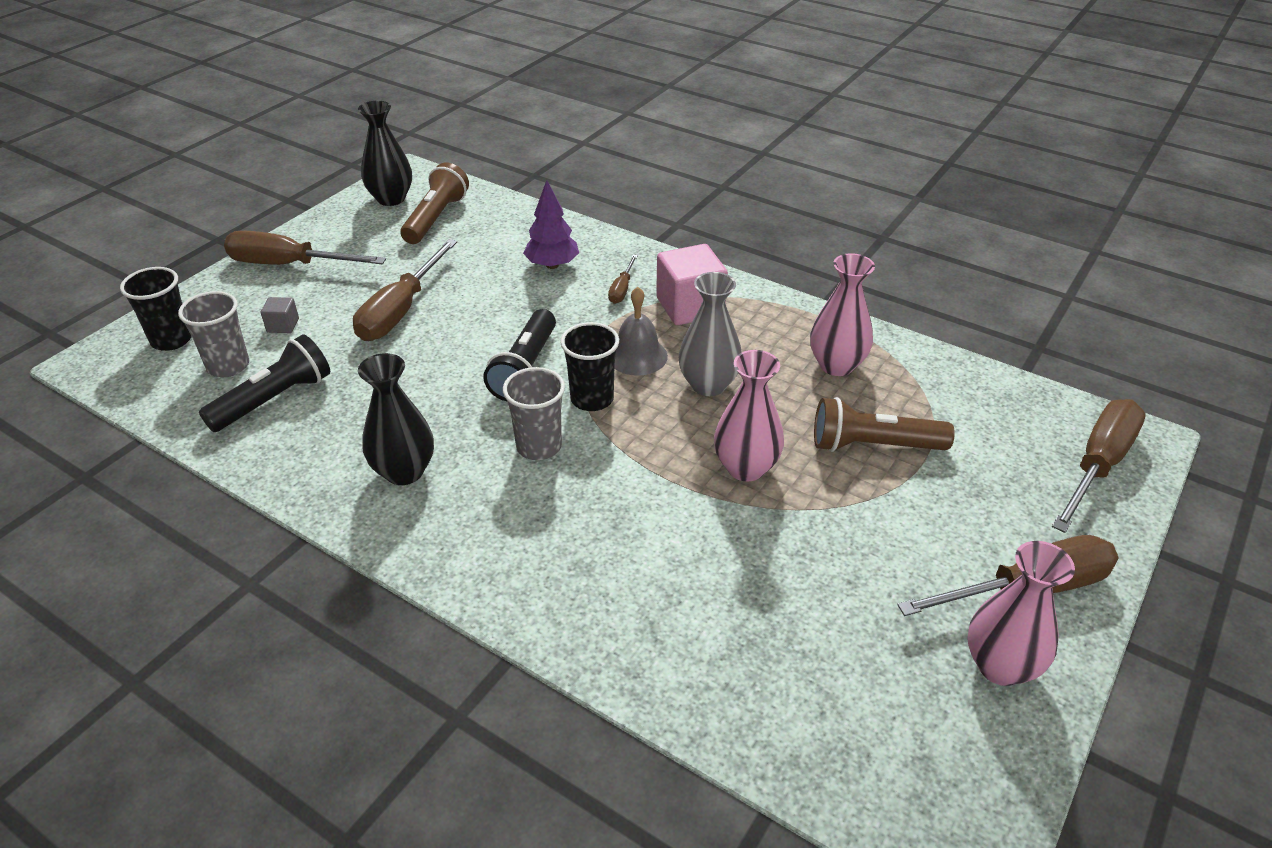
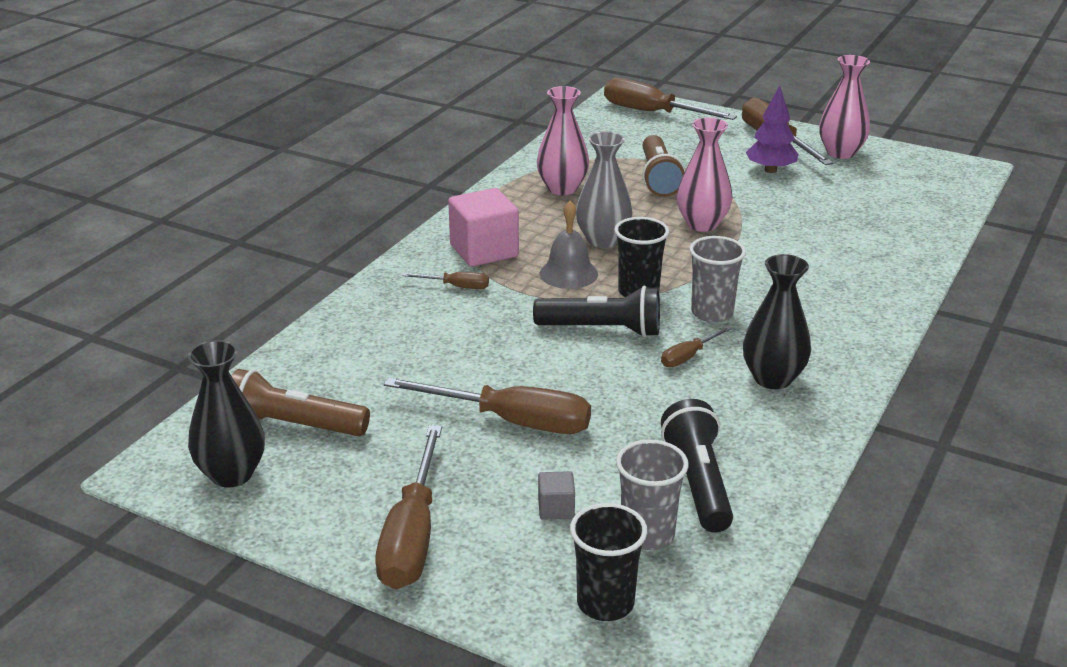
camera: 95 degrees left, 10 degrees down
(274, 400) = (698, 482): black flashlight -> black flashlight turned 45 degrees clockwise
(462, 419) = (688, 356): none -> brown screwdriver
(552, 265) = (410, 330): purple tree -> purple tree (770, 170)

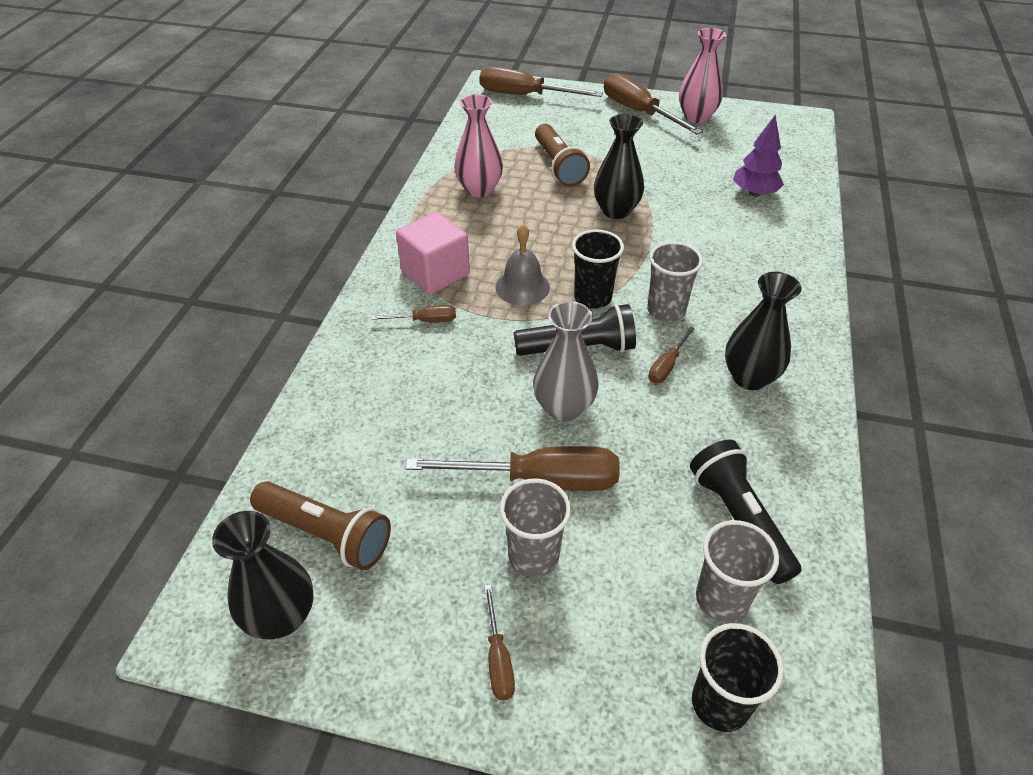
camera: 15 degrees left, 15 degrees up
(294, 426) = (326, 534): brown flashlight -> brown flashlight turned 150 degrees counterclockwise
(412, 536) = (498, 658): brown screwdriver -> brown screwdriver, size x0.48
(479, 474) = (533, 556): none -> grey cup
(556, 508) = (624, 585): grey cube -> none
(603, 240) = (538, 243): grey vase -> grey vase (564, 408)
(702, 224) = (616, 211): pink vase -> black vase
(770, 170) = (648, 143): purple tree -> purple tree (754, 193)

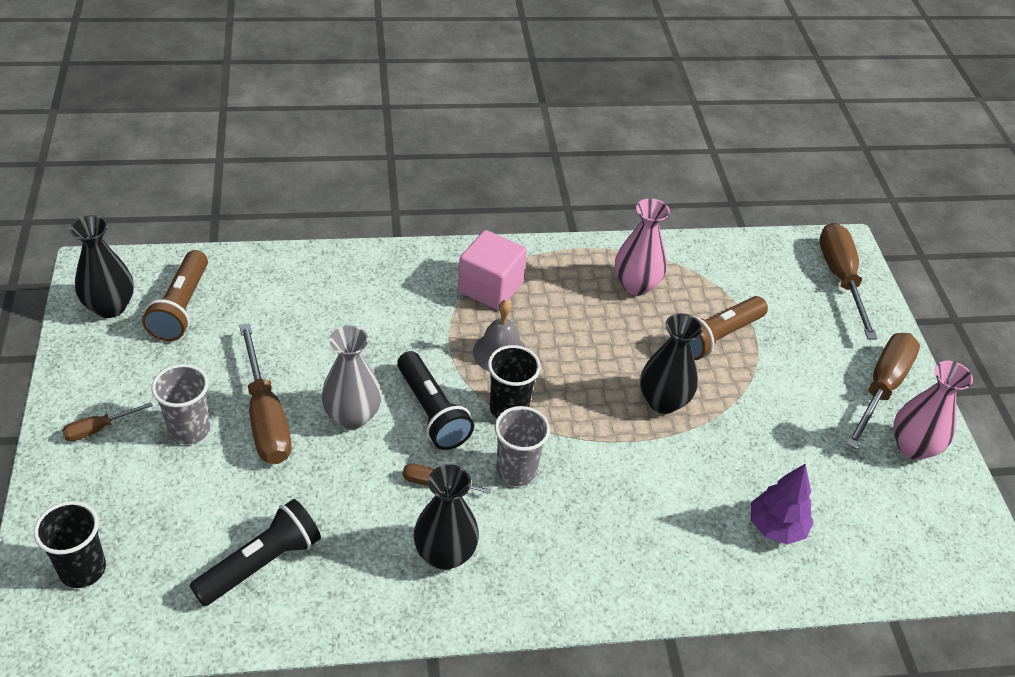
camera: 65 degrees right, 0 degrees up
(425, 321) = (423, 298): brown screwdriver -> none
(721, 599) = (176, 560): grey cup -> none

